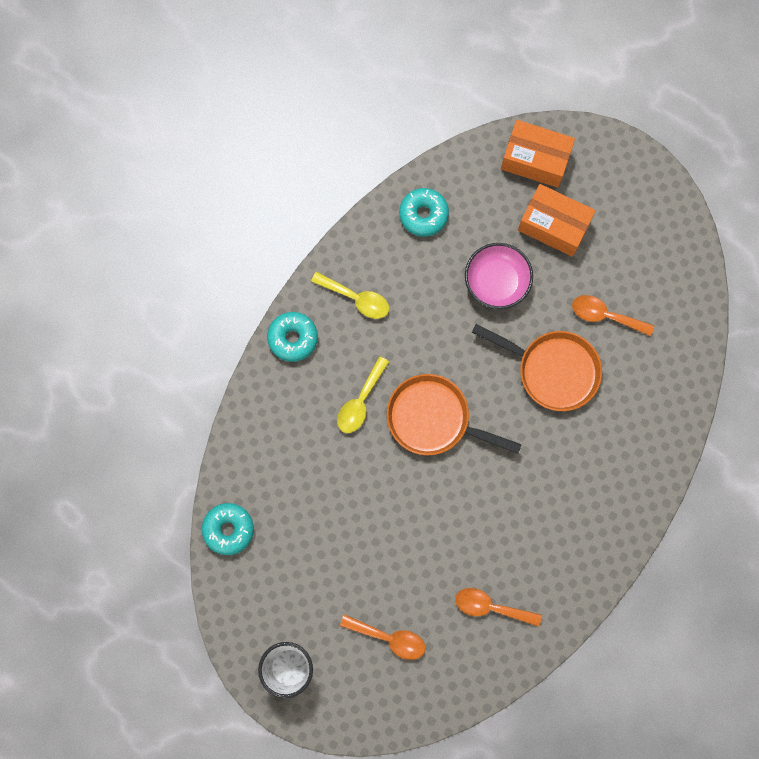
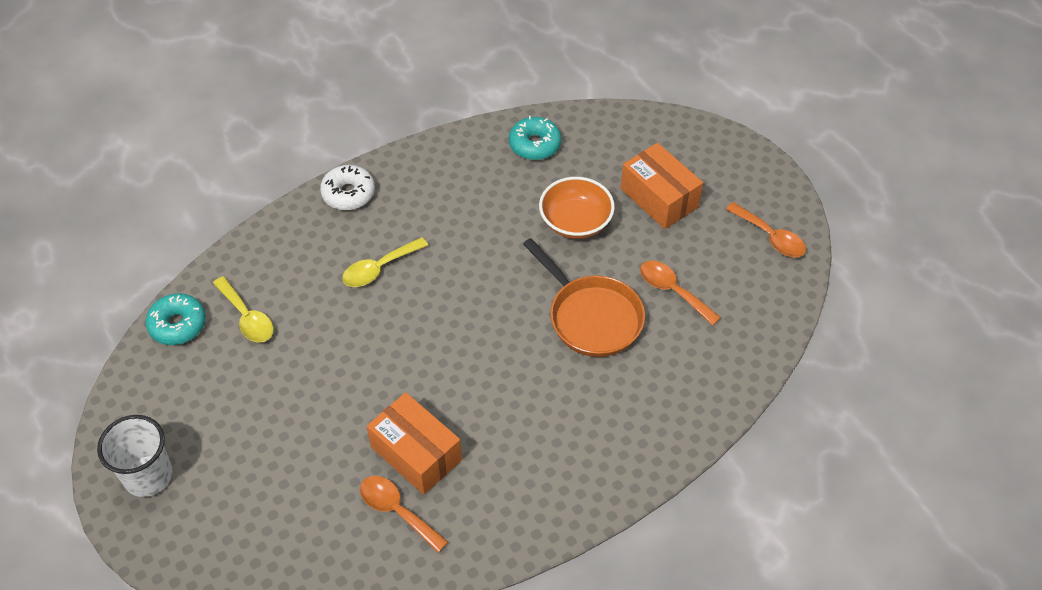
camera: 25 degrees right, 25 degrees down
(293, 338) = (348, 193): turquoise donut -> white donut
(356, 298) = (429, 185): yellow spoon -> yellow spoon (247, 317)
(389, 638) = (270, 494): orange spoon -> orange spoon (770, 237)
(433, 418) = (443, 311): orange pan -> none
(496, 281) = (575, 222): pink bowl -> orange bowl
(535, 160) = (669, 141): orange box -> orange box (416, 453)

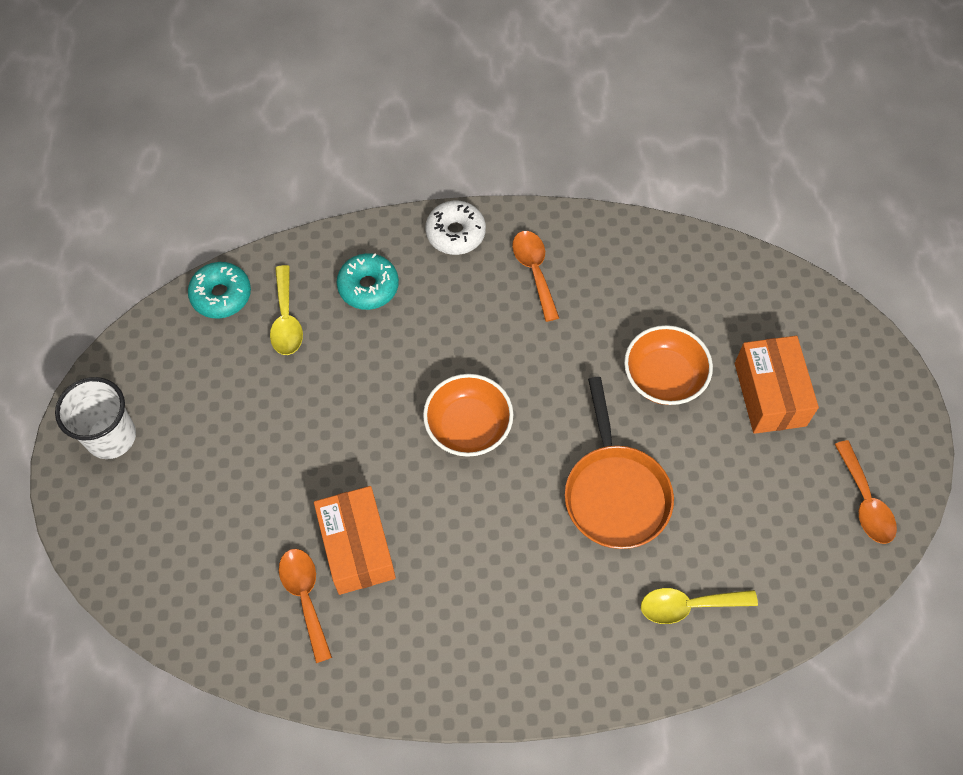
camera: 30 degrees right, 10 degrees up
(379, 268) = (437, 330): yellow spoon -> yellow spoon (688, 606)
(448, 324) = (468, 426): none -> orange bowl
(534, 144) = (674, 268): turquoise donut -> turquoise donut (368, 287)
(672, 291) = (718, 508): orange spoon -> orange spoon (534, 271)

